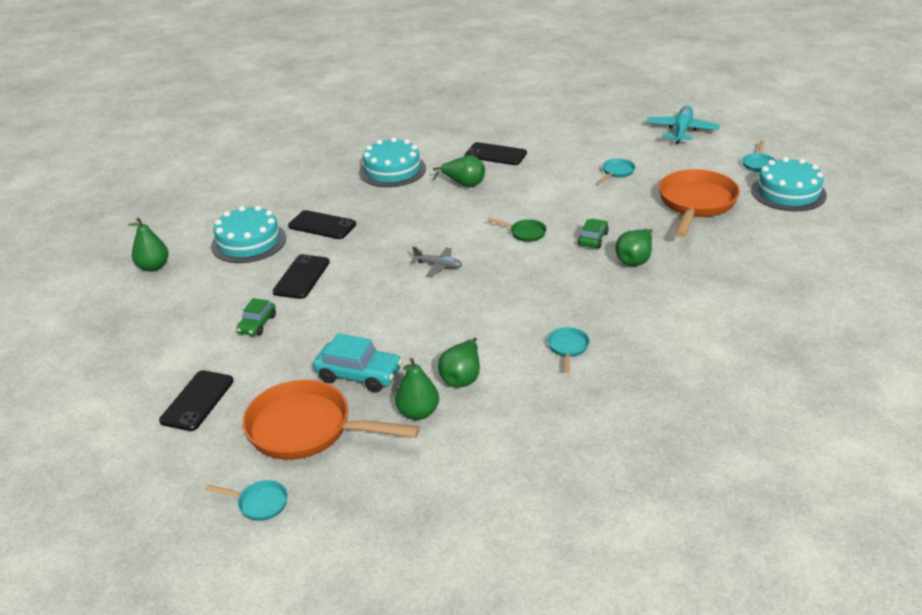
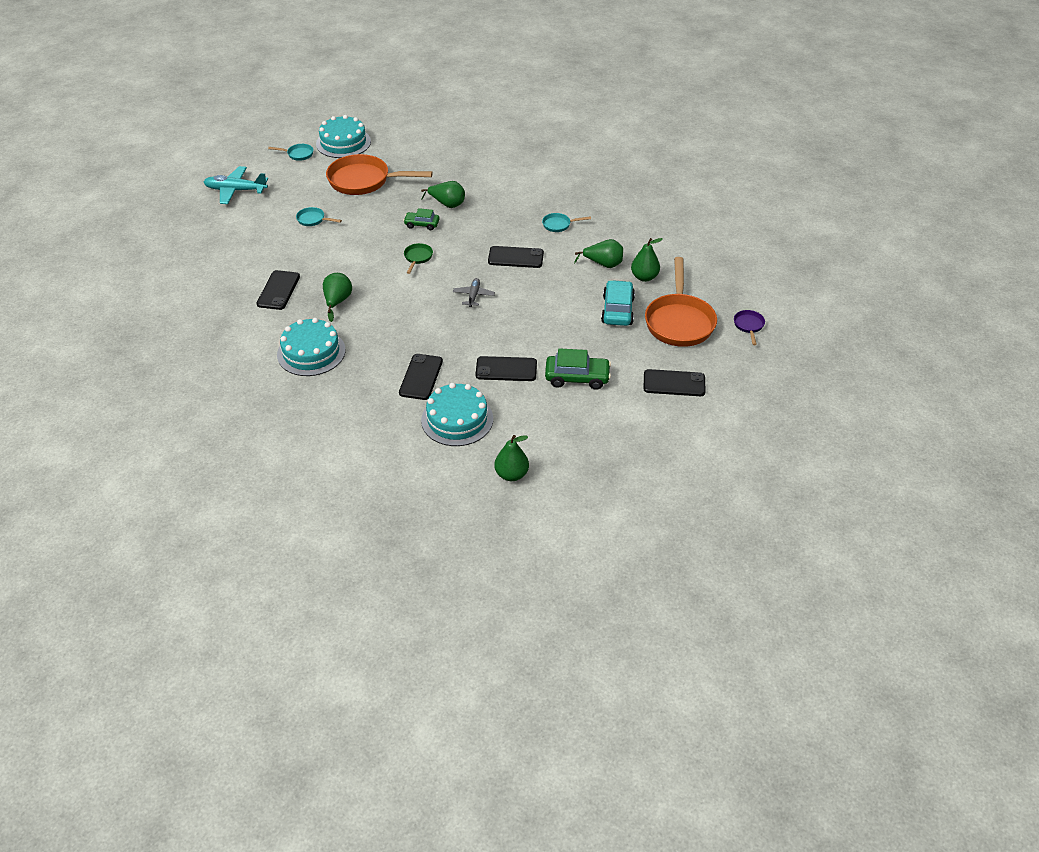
camera: 105 degrees left, 10 degrees up
(257, 324) = (577, 377): green car -> green car, size x1.61
(259, 503) = (748, 326): turquoise pan -> purple pan
(503, 303) = (515, 257): none -> black phone

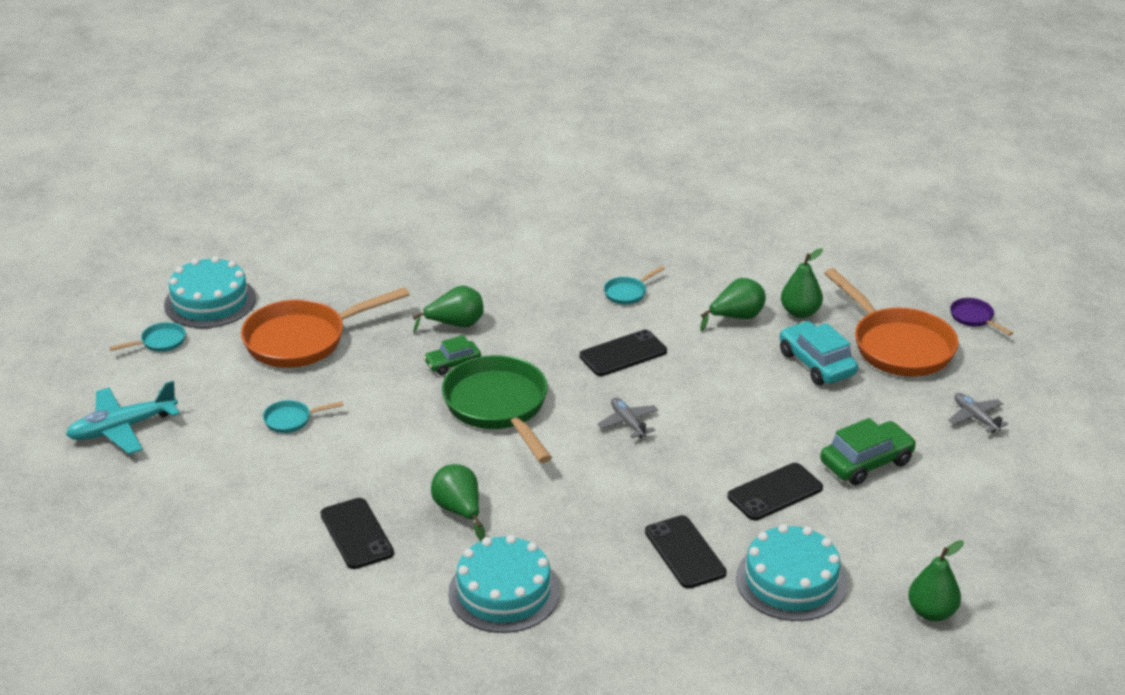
camera: 35 degrees left, 10 degrees down
(417, 258) = (498, 407): green pan -> green pan, size x2.30
(674, 383) = (975, 418): black phone -> grey plane

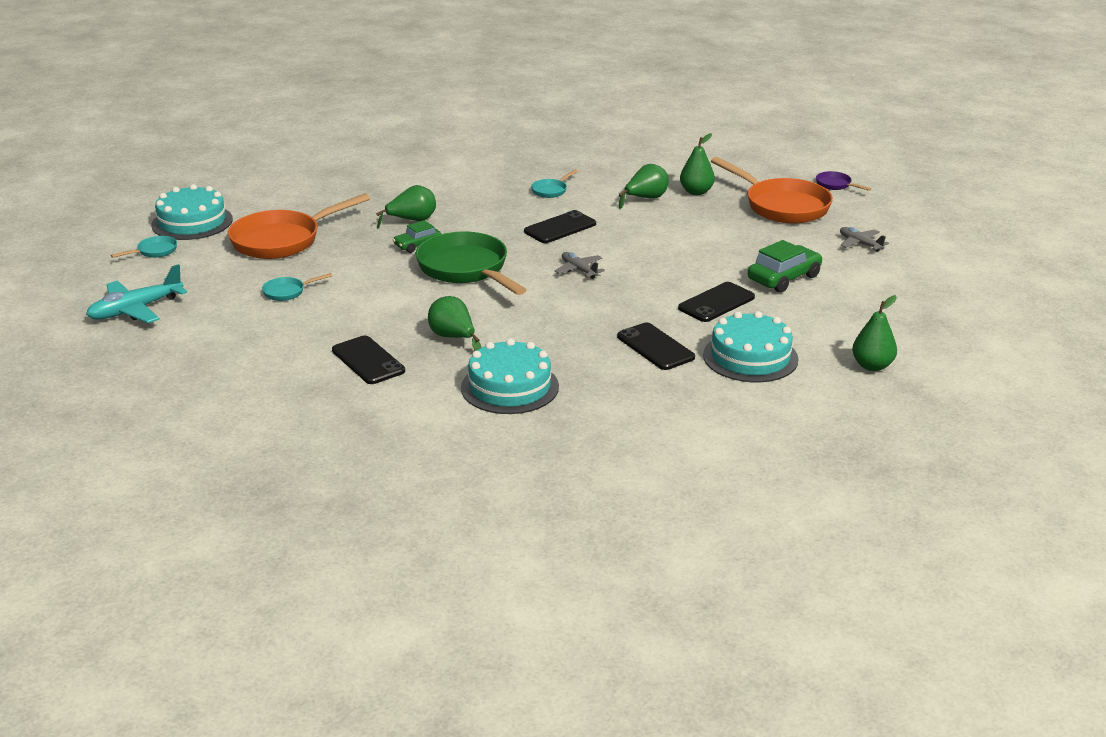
camera: 10 degrees left, 5 degrees down
(816, 364) = (721, 221): turquoise car -> none

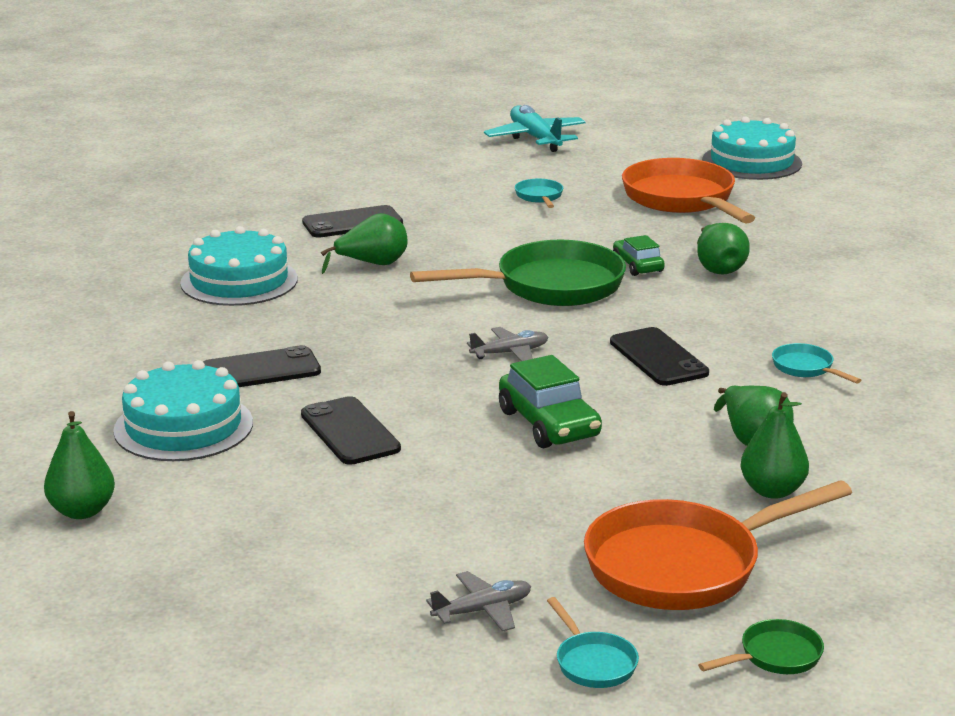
camera: 105 degrees right, 5 degrees down
(154, 251) = (676, 146): turquoise pan -> turquoise pan (593, 663)
(784, 278) = (394, 502): green car -> green car (549, 424)
(835, 185) = (775, 656): purple pan -> green pan

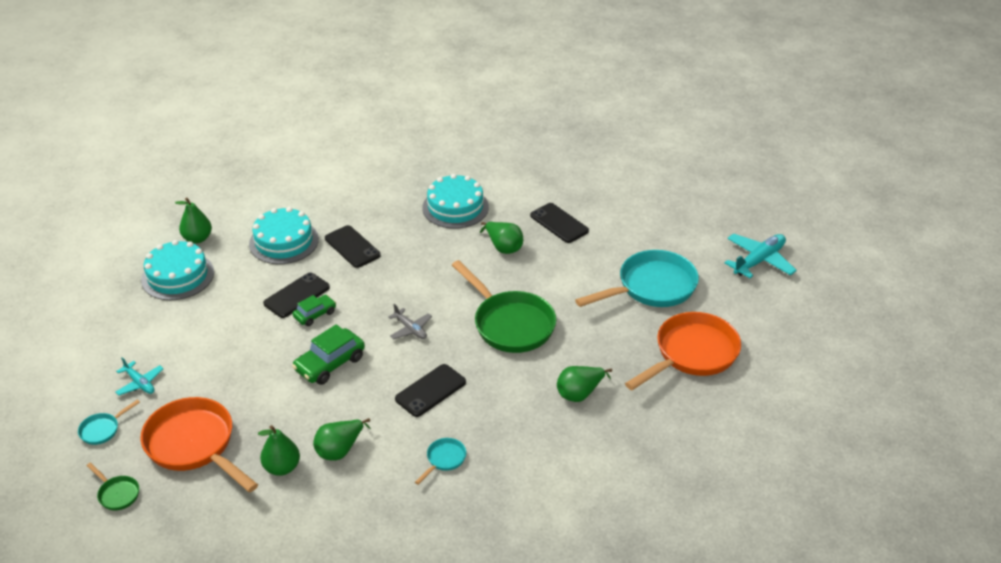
camera: 70 degrees right, 15 degrees up
(482, 610) = (140, 383): grey plane -> turquoise plane
(539, 197) = (651, 287): turquoise pan -> turquoise pan, size x2.30
(637, 265) = (563, 355): green car -> green car (315, 314)
(751, 162) = (794, 377): turquoise cake -> turquoise cake (178, 276)

